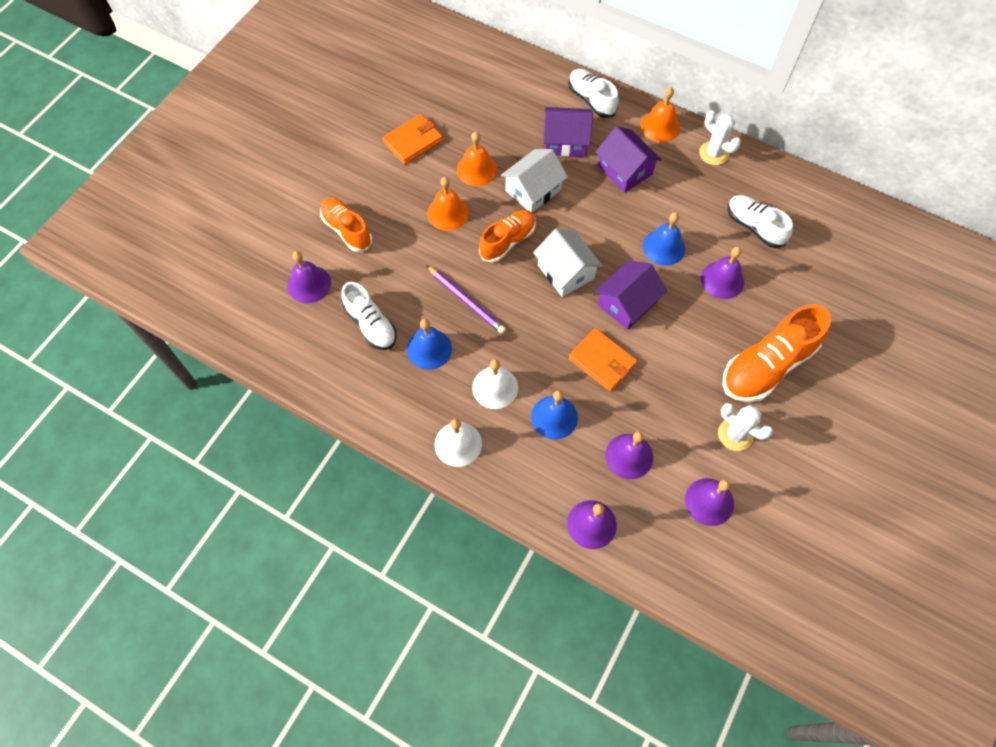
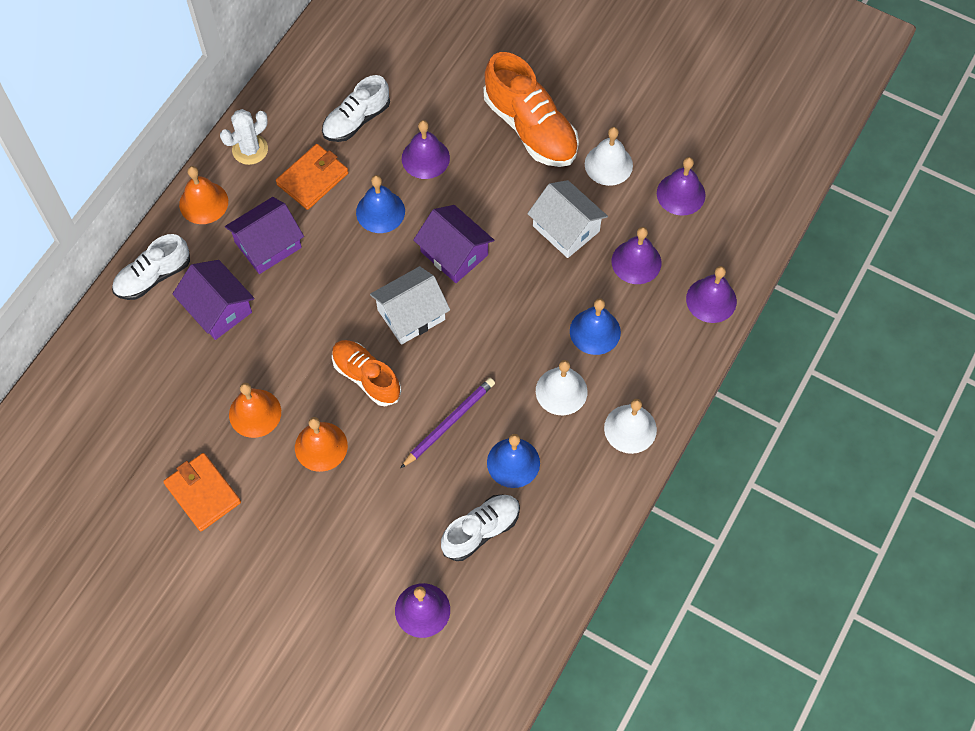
camera: 90 degrees left, 0 degrees up
(347, 230) = (341, 569): orange shoe -> none
(533, 190) = (292, 347): white house -> white house (566, 228)
(565, 141) = (218, 309): purple house -> purple house turned 45 degrees counterclockwise
(602, 361) = (527, 282): orange wallet -> orange wallet (312, 179)
(735, 434) = (608, 164): white cactus -> white bell

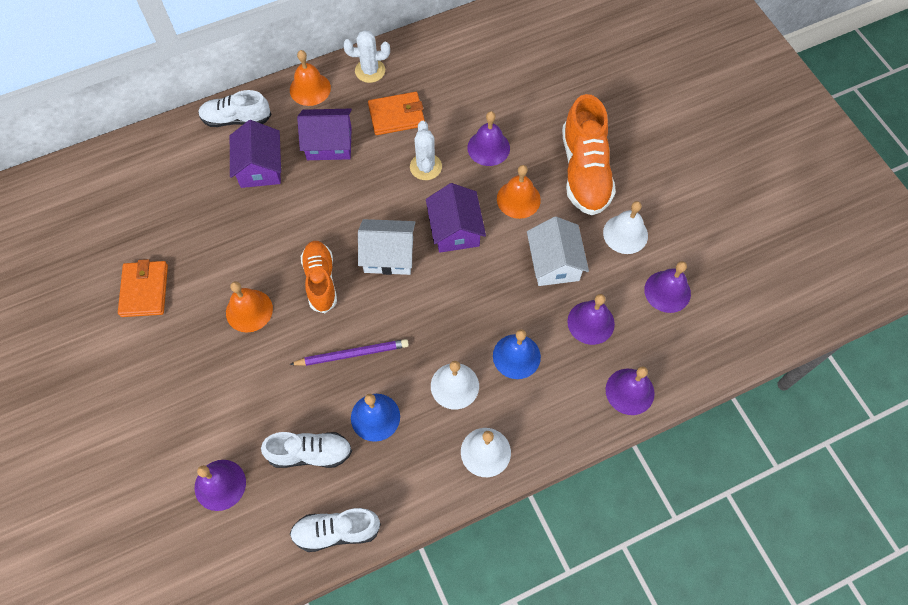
camera: 35 degrees right, 0 degrees up
(255, 413) = (224, 256): orange bell -> orange bell (518, 199)
(356, 120) = (460, 92): white shoe -> white shoe (336, 531)
(380, 211) = (425, 167): blue bell -> white cactus

